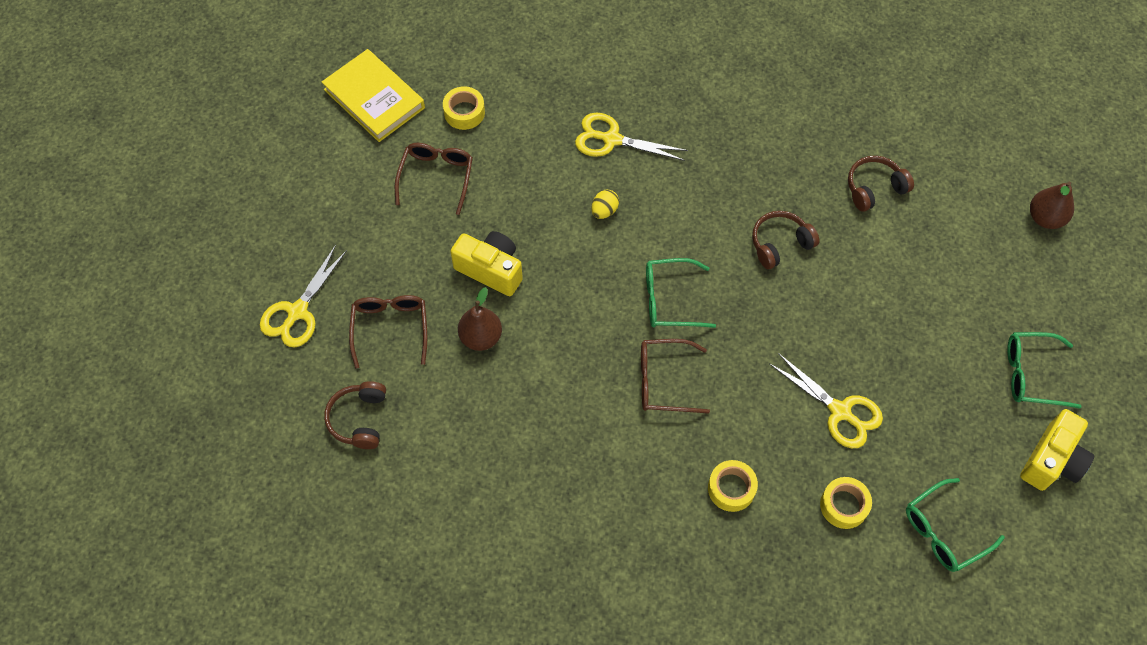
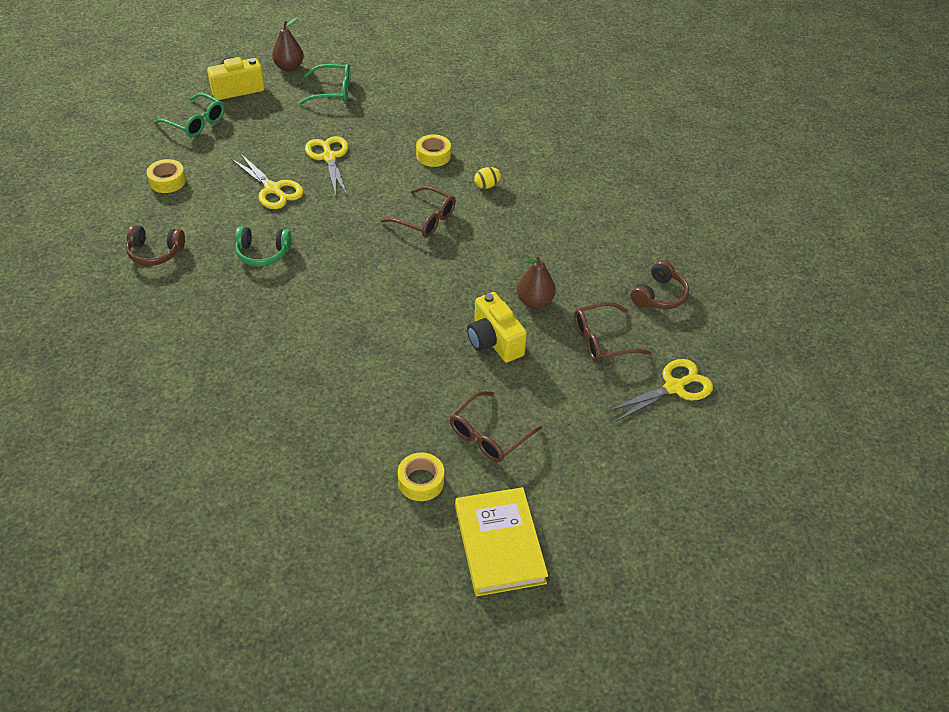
camera: 150 degrees left, 15 degrees down
(390, 328) = (602, 340): brown glasses -> brown glasses turned 45 degrees clockwise
(604, 211) = (369, 337): yellow egg -> yellow egg (487, 186)
(611, 139) = (311, 387): yellow scissors -> yellow scissors (273, 189)
(669, 300) = (376, 259): green glasses -> none
(780, 244) = (263, 253): brown headphones -> green headphones
(844, 505) = (375, 122): yellow tape -> yellow tape (167, 181)
(1045, 218) = (71, 182): brown pear -> brown pear (289, 67)

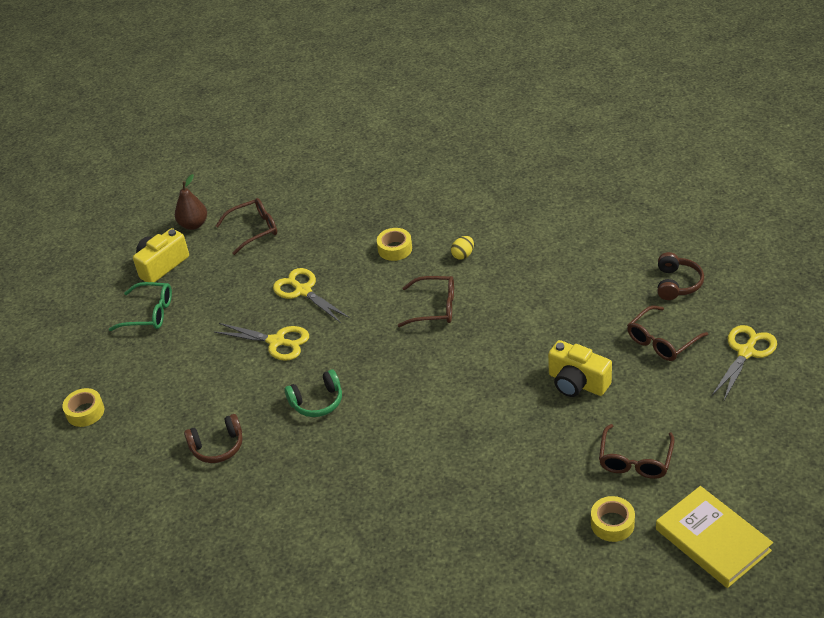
camera: 20 degrees left, 5 degrees down
(167, 181) = (171, 378): yellow tape -> yellow tape (85, 412)
(333, 91) = (254, 230): green glasses -> brown glasses
(534, 301) = (583, 335): brown pear -> none

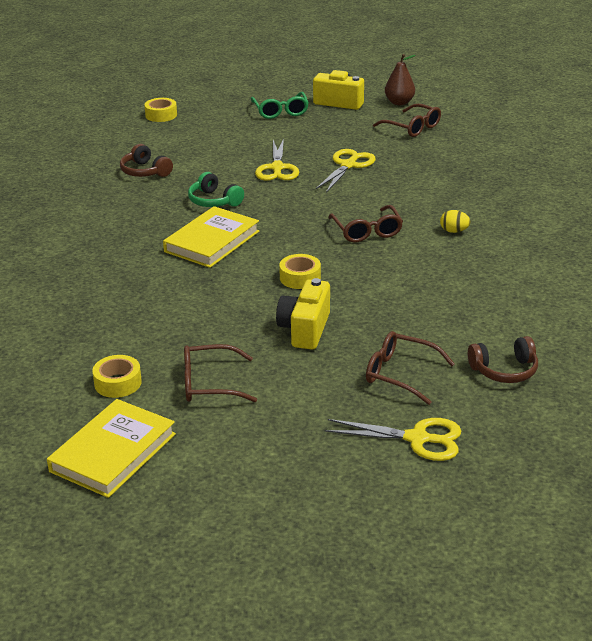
camera: 65 degrees right, 10 degrees down
(395, 249) = (436, 195): yellow tape -> yellow tape (300, 278)
(397, 417) = (212, 241): none -> yellow book

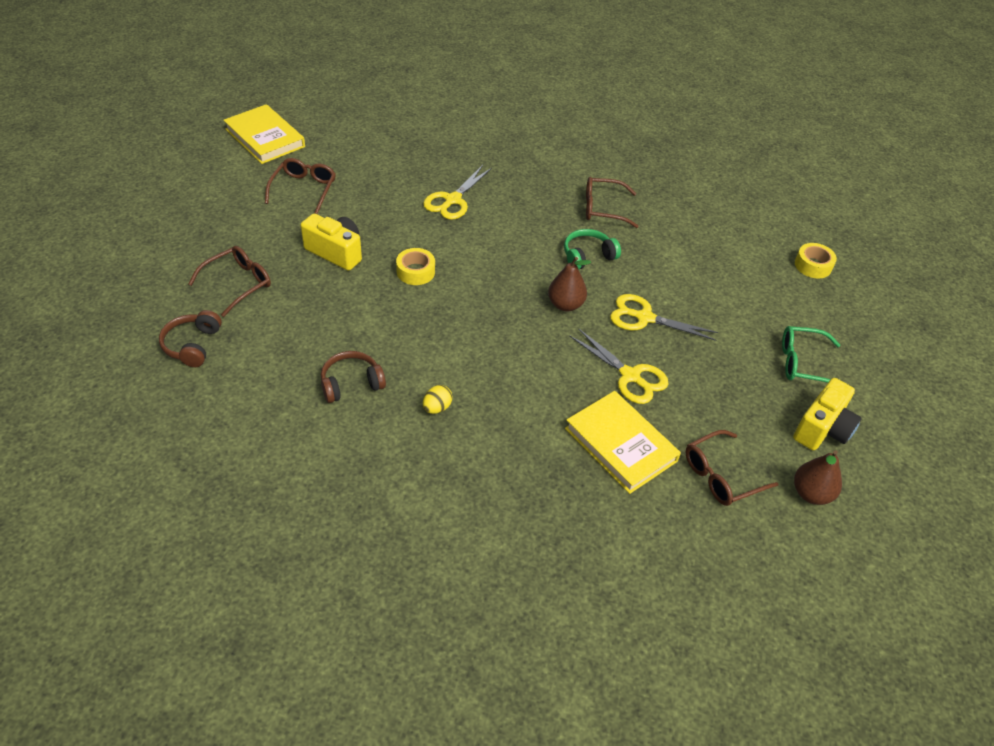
camera: 105 degrees right, 15 degrees up
(118, 383) = (337, 152): yellow tape -> none
(145, 171) = (671, 227): brown headphones -> brown headphones (351, 383)
(212, 241) = (509, 237): yellow book -> yellow book (620, 445)
(288, 201) = (565, 305): none -> brown pear
(367, 231) = (473, 341): brown glasses -> brown glasses (602, 208)
(417, 439) = (160, 266): yellow scissors -> yellow scissors (453, 200)

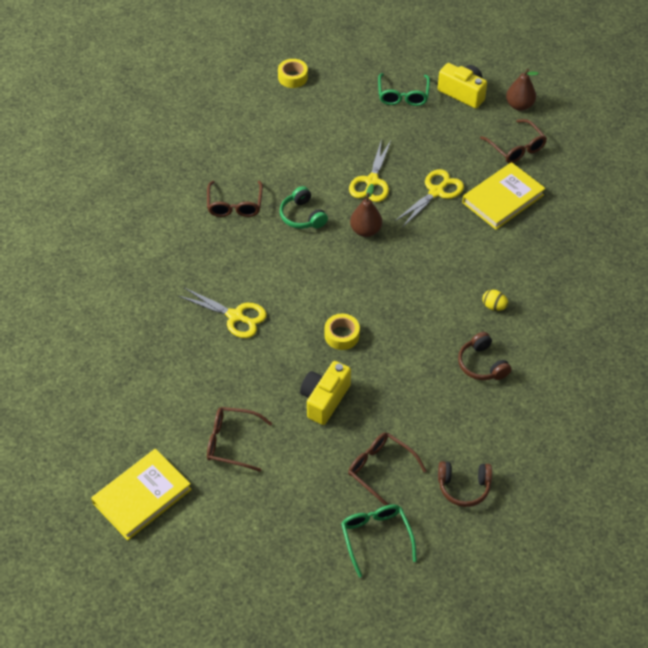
camera: 90 degrees left, 5 degrees up
(162, 273) = (376, 537): none -> green glasses

